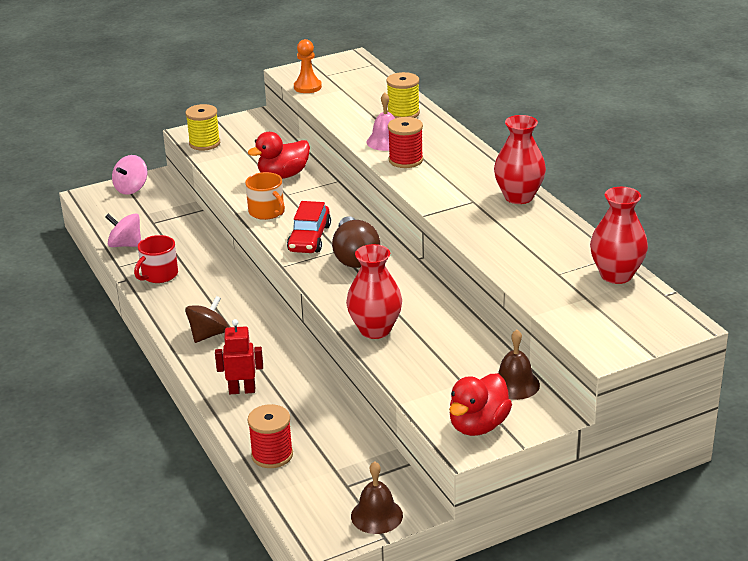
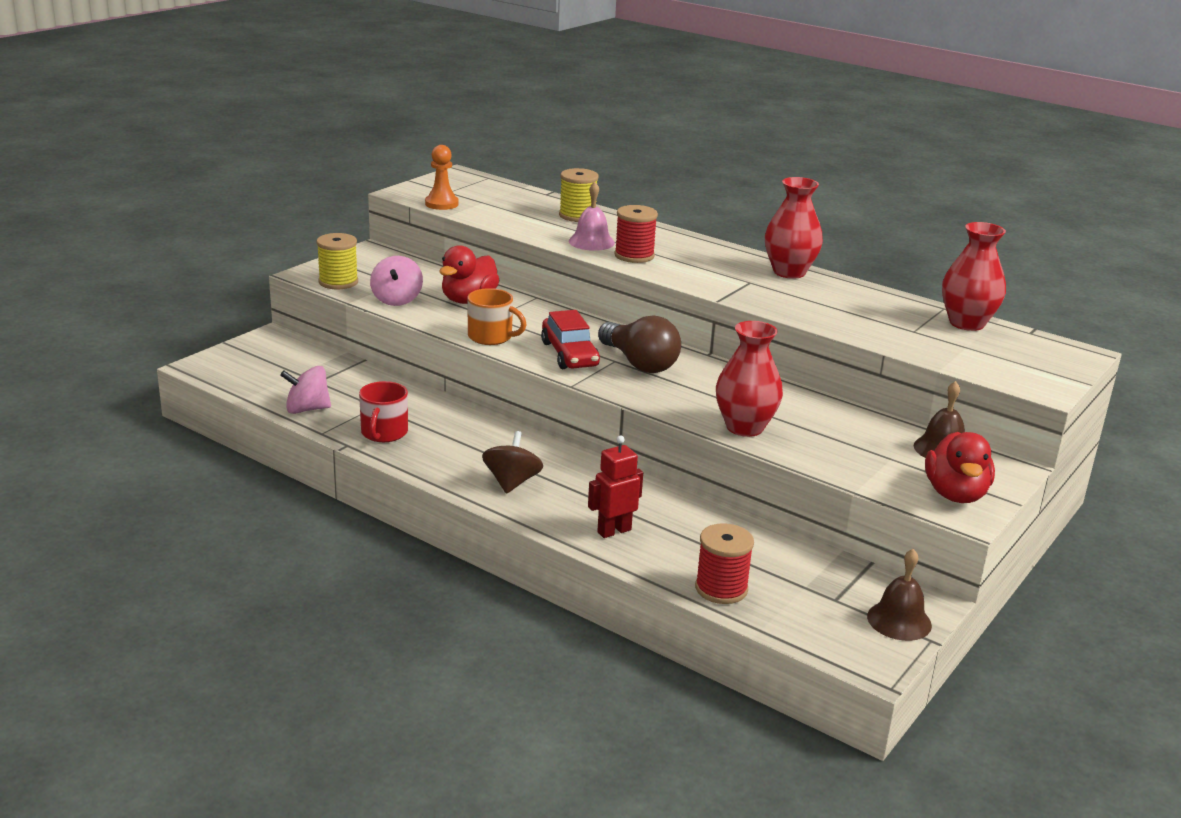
camera: 30 degrees left, 5 degrees down
(131, 188) = (252, 351): pink spinning top -> pink spinning top (397, 299)

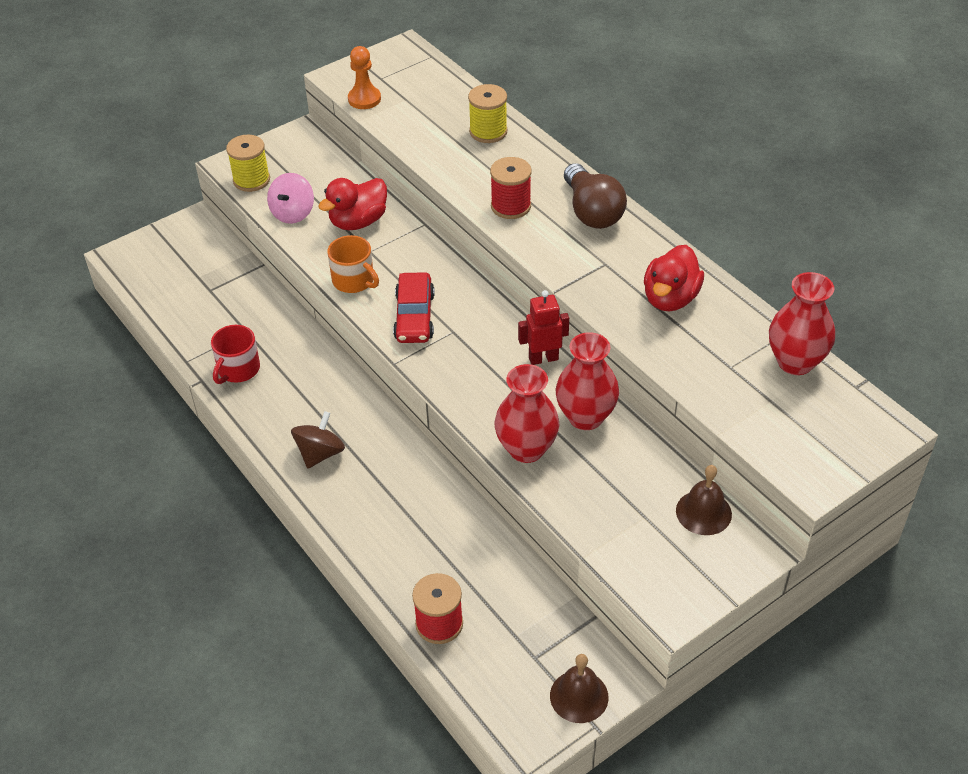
camera: 20 degrees right, 20 degrees up
(307, 409) = (186, 327): pink spinning top -> none
(591, 242) = (480, 178): pink bell -> none
(614, 531) = (380, 532): red robot -> red robot (543, 358)
(639, 363) = (474, 339): brown light bulb -> brown light bulb (592, 211)
(789, 272) = (655, 252): red vase -> red vase (585, 417)
(955, 494) = (679, 579): red duck -> red duck (670, 298)

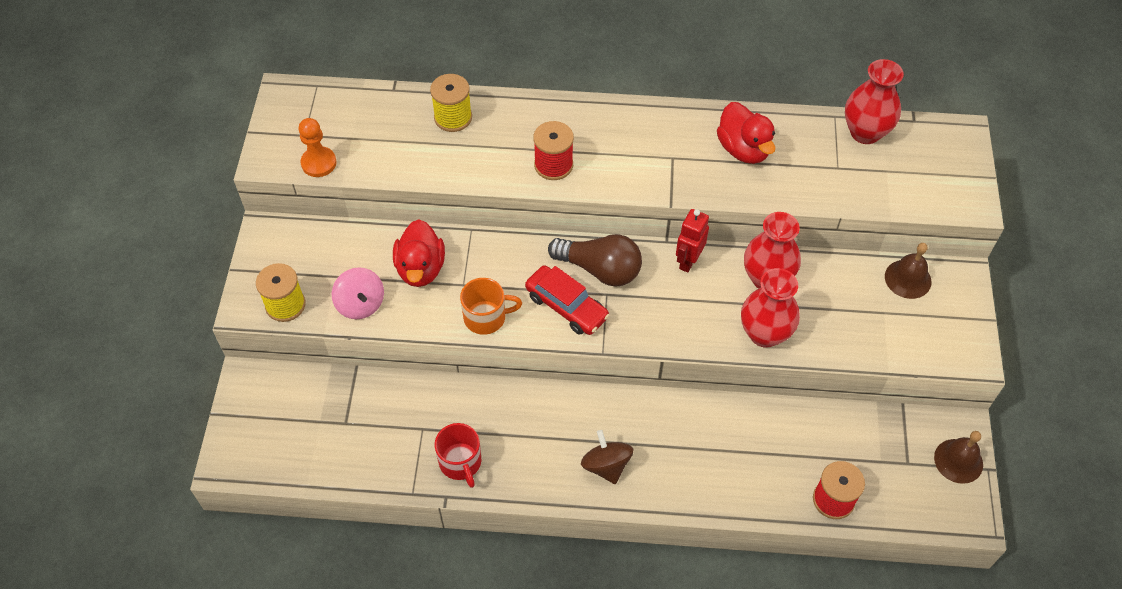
camera: 50 degrees left, 10 degrees up
(592, 211) = (611, 125): brown light bulb -> brown light bulb (600, 269)

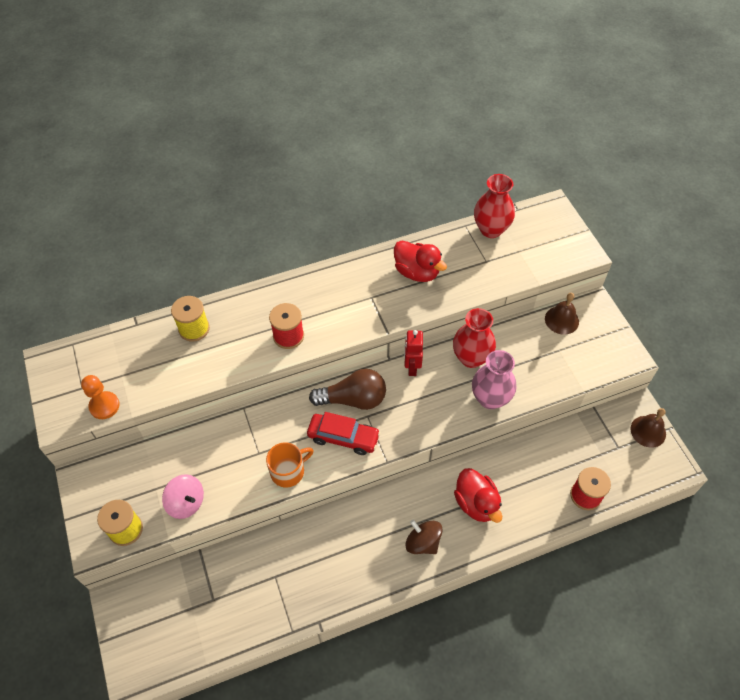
camera: 25 degrees left, 0 degrees up
(420, 268) = (220, 454): red duck -> red duck (476, 503)
(460, 462) = (316, 589): red mug -> none
(764, 333) = (490, 398): red vase -> pink vase

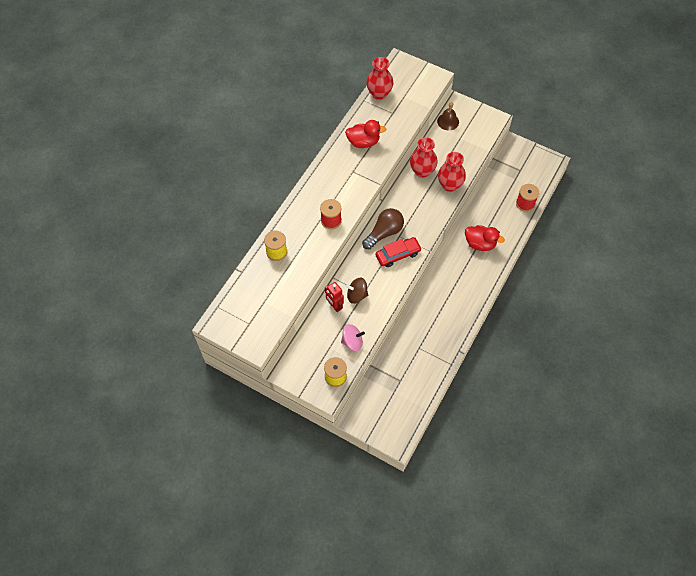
camera: 40 degrees left, 5 degrees up
(104, 406) = (272, 323): orange pawn -> none
(288, 471) = (387, 290): orange mug -> none
(412, 367) = (397, 196): red robot -> red robot (334, 306)
(423, 542) = (472, 280): brown spinning top -> brown spinning top (356, 295)
(490, 398) = (449, 185): pink vase -> red vase
(648, 431) = (527, 152): brown bell -> none

